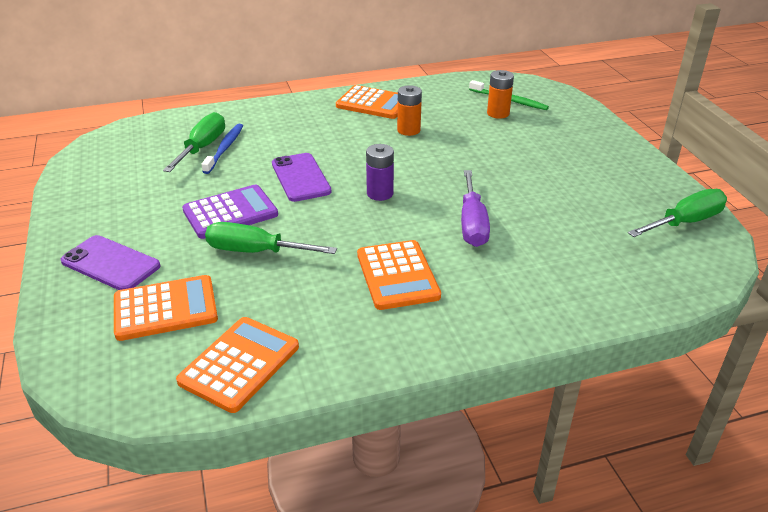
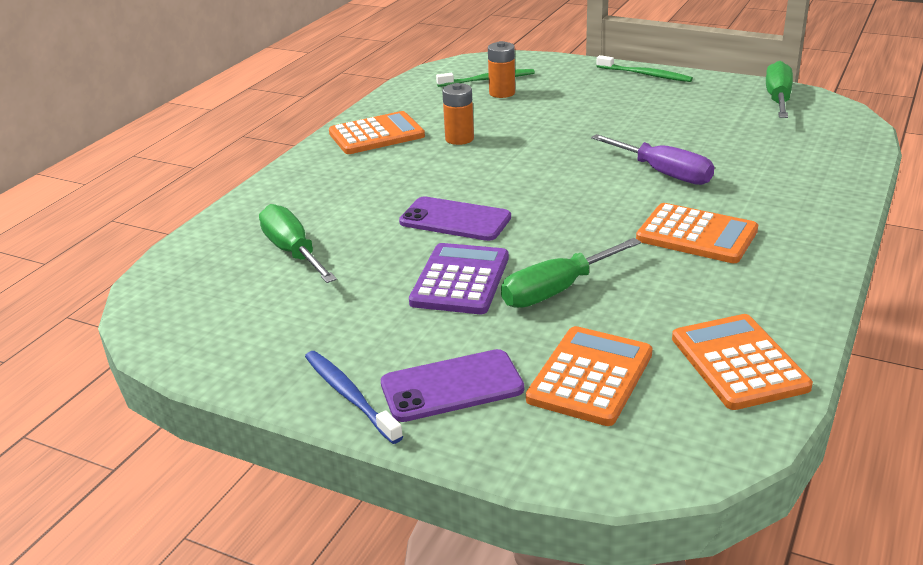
camera: 45 degrees left, 5 degrees down
(225, 148) = (319, 239): blue toothbrush -> blue toothbrush (349, 395)
(380, 193) = (550, 193): purple battery -> none
(624, 150) = (646, 75): none -> green toothbrush

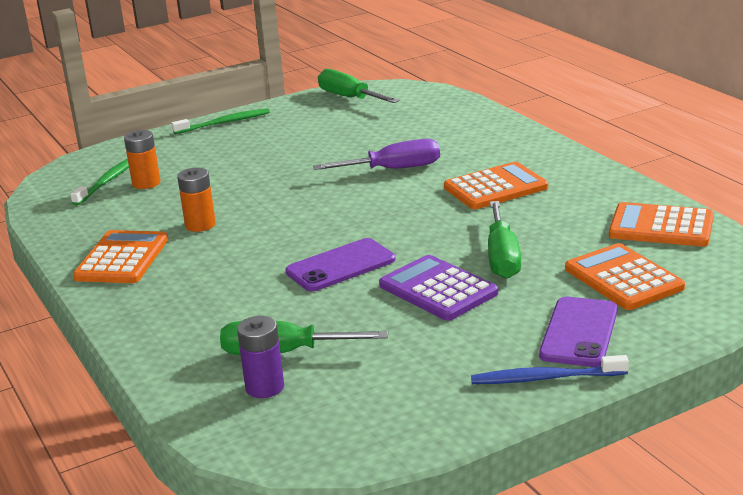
camera: 55 degrees left, 5 degrees down
(236, 264) = (265, 387): none -> purple battery

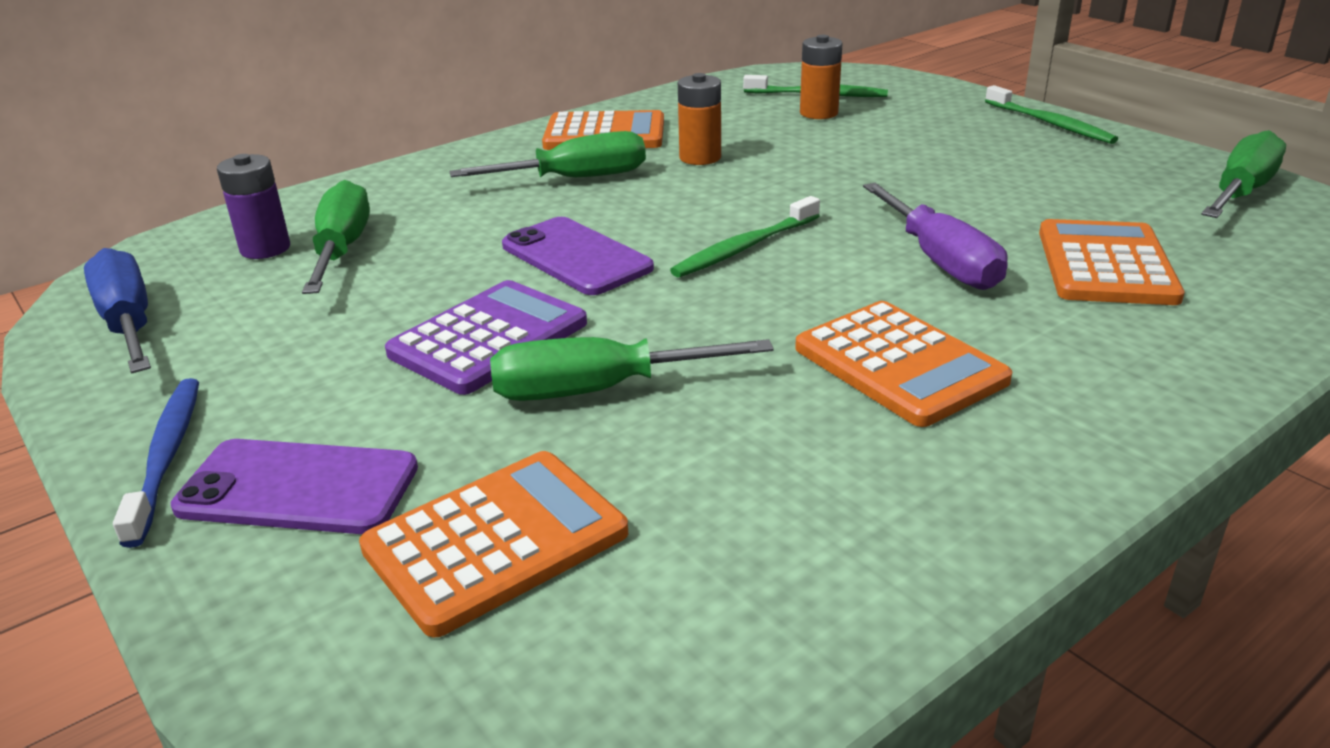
camera: 80 degrees right, 5 degrees up
(208, 268) = (576, 179): none -> green screwdriver
(353, 216) = (744, 248): none -> green toothbrush
(370, 428) = (129, 323): none -> blue screwdriver
(661, 226) = (753, 603): orange calculator -> orange calculator (1106, 265)

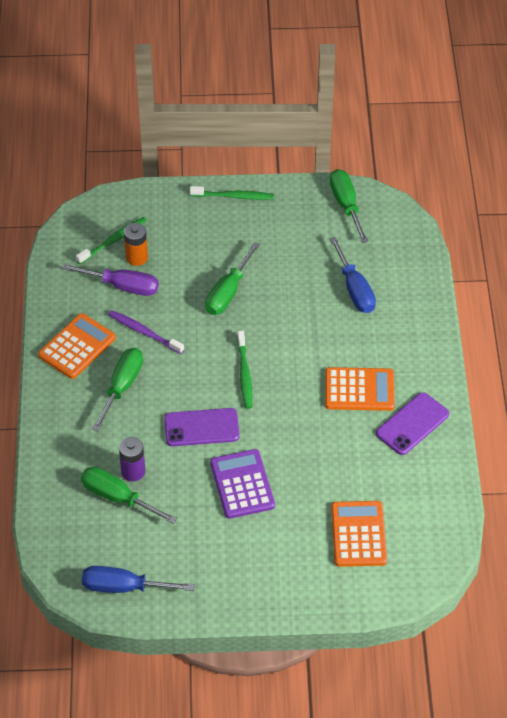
camera: 55 degrees left, 20 degrees up
(167, 455) = (241, 598): blue toothbrush -> none
(265, 248) = (90, 523): purple battery -> purple battery (133, 471)
(298, 488) = (291, 570): purple phone -> purple phone (412, 424)
(598, 390) = (304, 472): green screwdriver -> green screwdriver (228, 292)
(700, 157) = (144, 332): orange battery -> purple toothbrush
(940, 261) = (309, 329): purple screwdriver -> purple screwdriver (123, 286)
(1106, 265) = (354, 289): orange calculator -> blue screwdriver

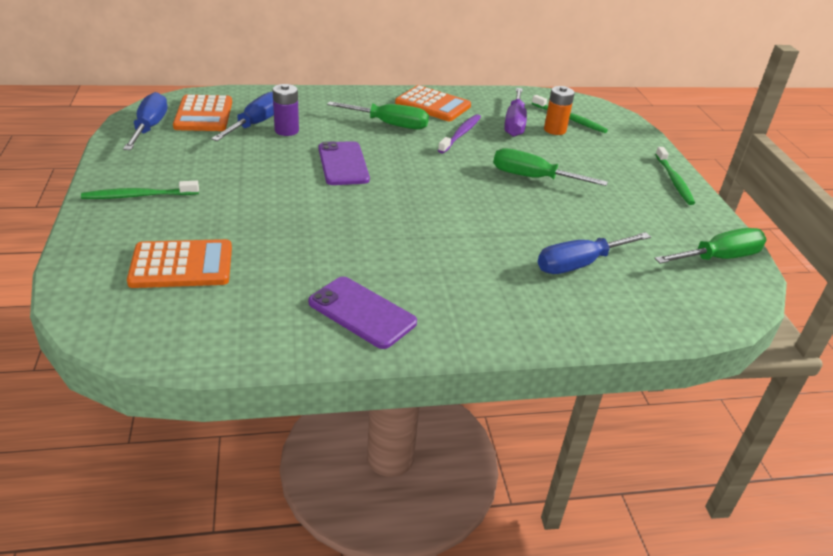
camera: 80 degrees right, 15 degrees down
(118, 497) = (256, 124): green screwdriver -> blue screwdriver
(242, 484) = (266, 187): purple calculator -> none
(244, 374) = (420, 188): green toothbrush -> green toothbrush (138, 196)
(359, 390) = (413, 267): orange calculator -> orange calculator (203, 114)

